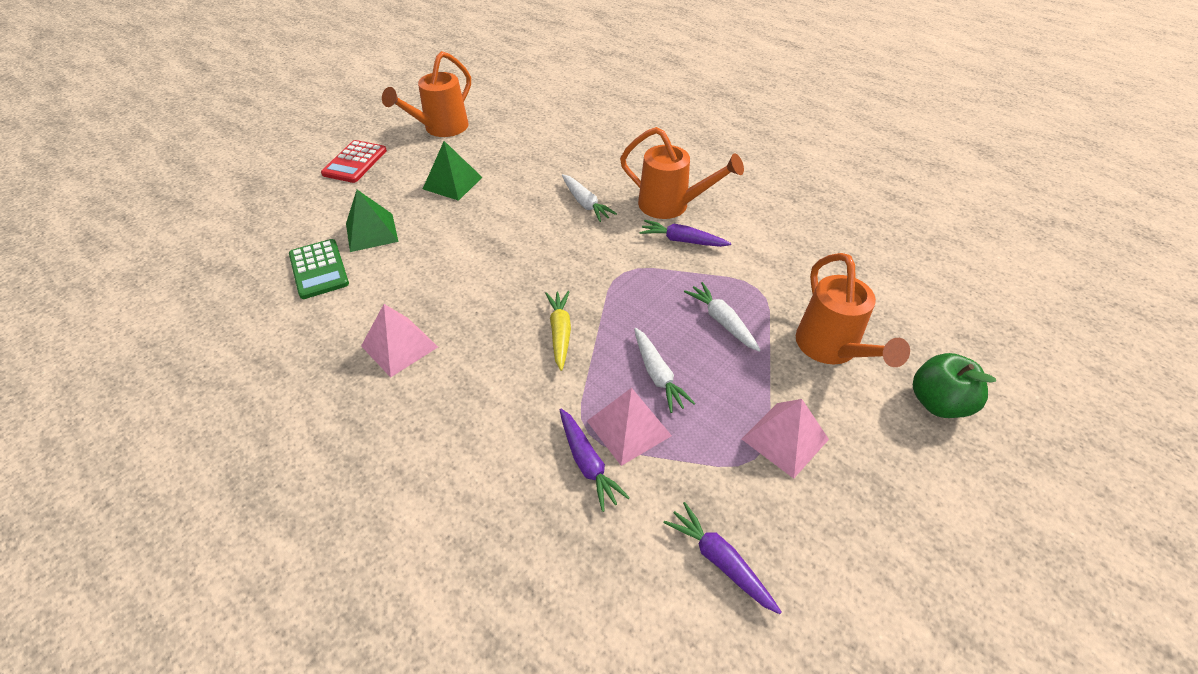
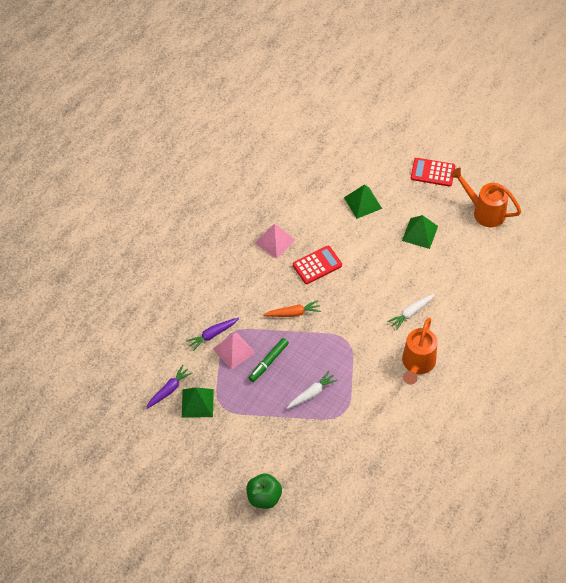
camera: 85 degrees right, 10 degrees up
(319, 269) = (326, 187): green calculator -> none
(471, 294) = (317, 265): none -> red calculator
(560, 333) = (293, 313): yellow carrot -> orange carrot
(657, 375) = (268, 362): white carrot -> green marker
(682, 240) = (381, 372): purple carrot -> none
(751, 503) = (197, 403): none -> green pyramid
(785, 439) = (234, 420): pink pyramid -> none
(831, 348) = (297, 449): orange watering can -> none

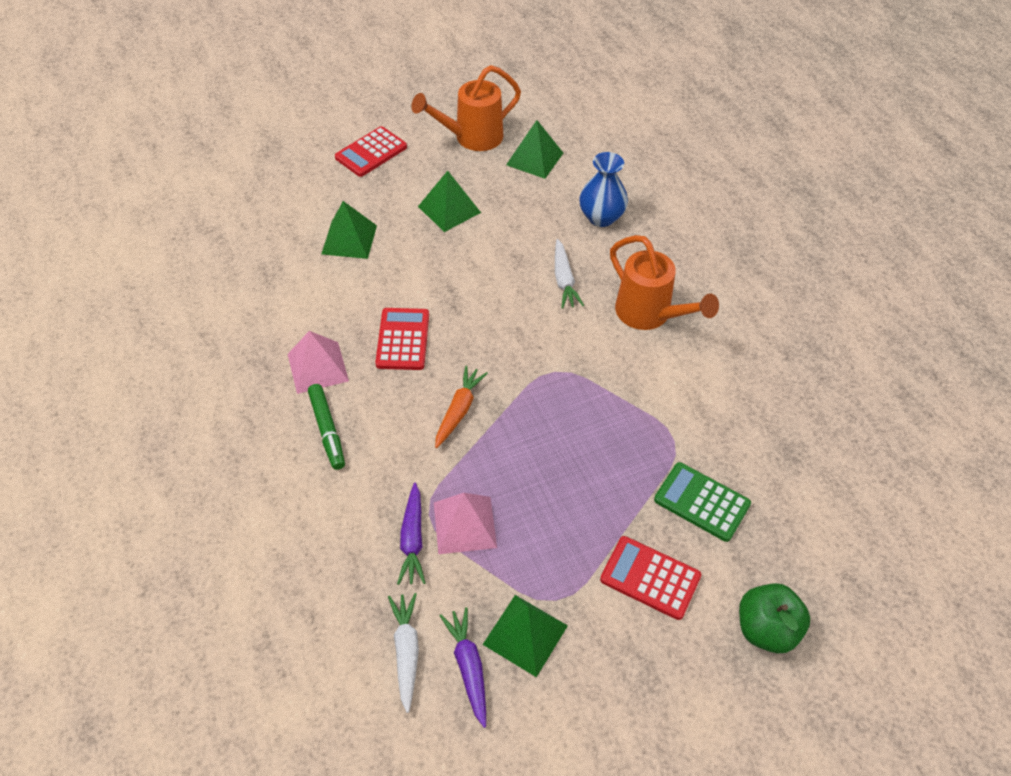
camera: 60 degrees left, 5 degrees down
(258, 438) = (650, 578): none -> red calculator
(268, 362) = (520, 487): green marker -> green marker (327, 430)
(312, 393) = (615, 460): white carrot -> white carrot (406, 651)
(314, 441) = (702, 502): none -> green calculator
(472, 306) = (601, 217): none -> blue vase
(493, 250) = (535, 158): none -> green pyramid

